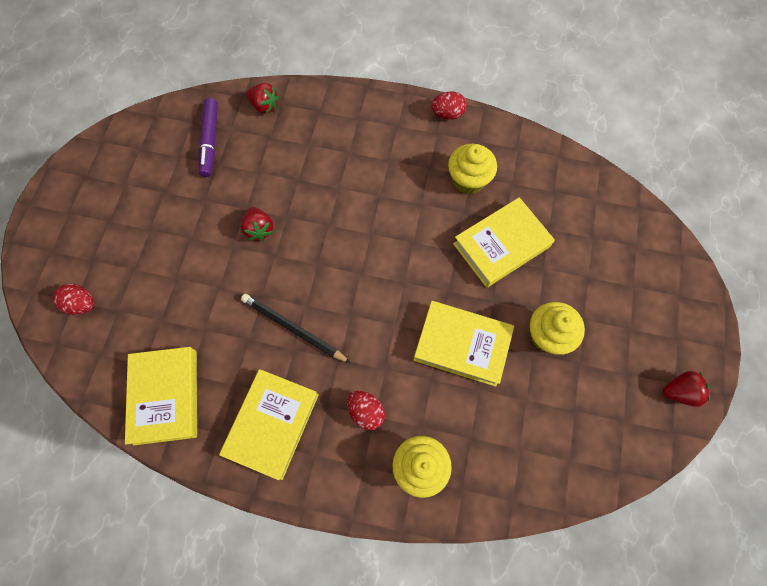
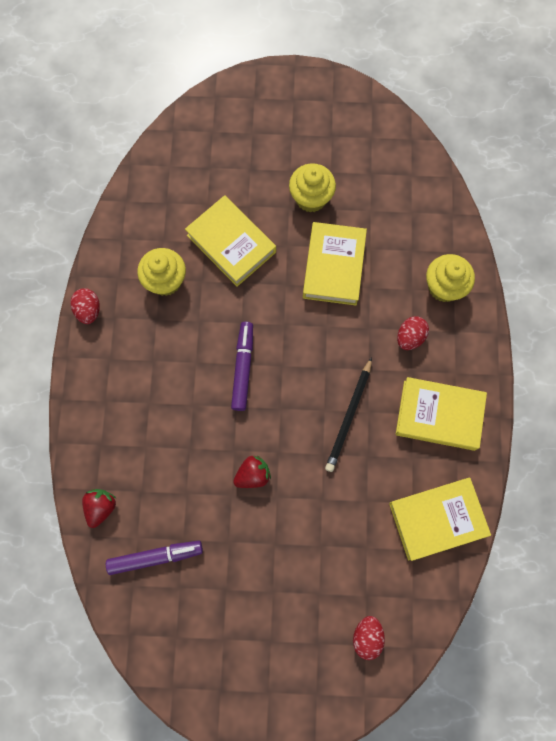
camera: 100 degrees left, 5 degrees up
(365, 236) = (243, 368): none -> purple marker
(679, 391) = (338, 98): red strawberry -> none

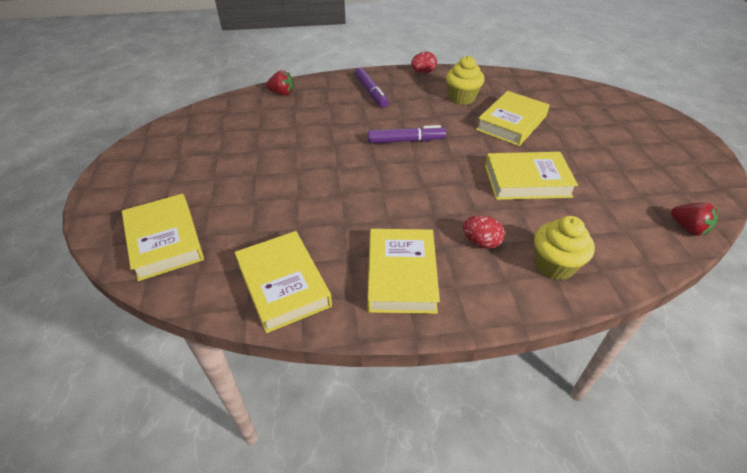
camera: 80 degrees right, 30 degrees down
(155, 556) = (246, 118): purple marker -> purple marker (371, 93)
(253, 475) = (315, 156): red strawberry -> red strawberry (688, 228)
(311, 198) = (585, 160): yellow cupcake -> none
(349, 416) = (381, 206): black pencil -> none
(367, 636) = (165, 241): red egg -> yellow book

